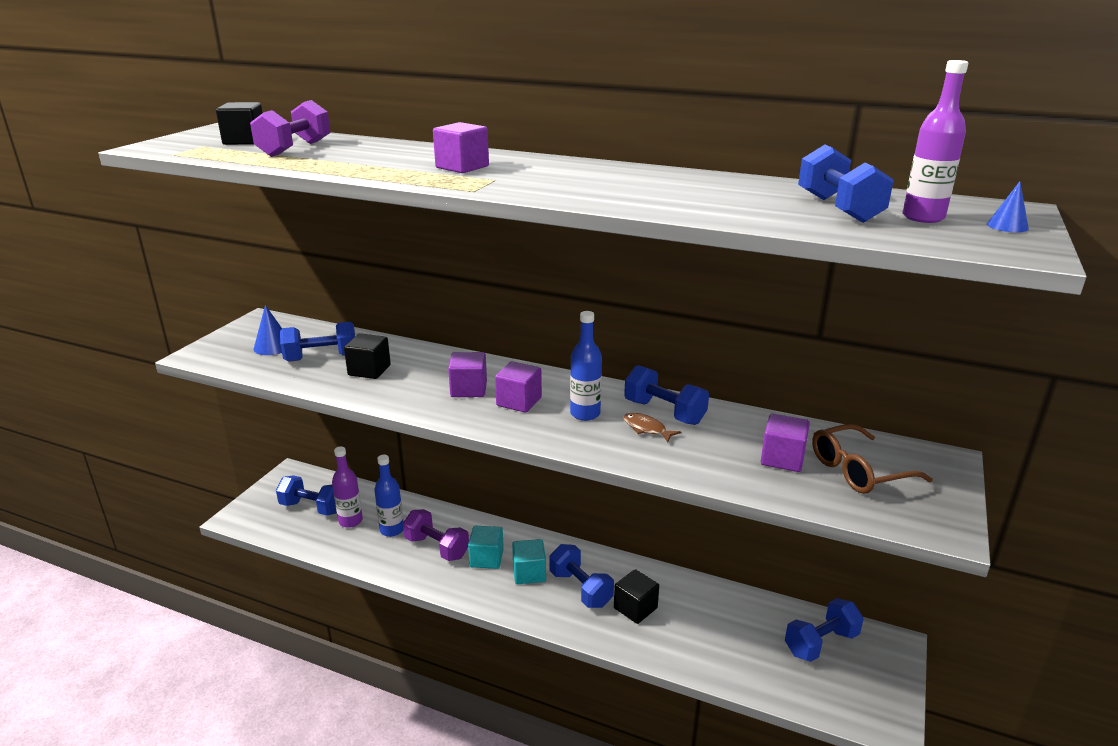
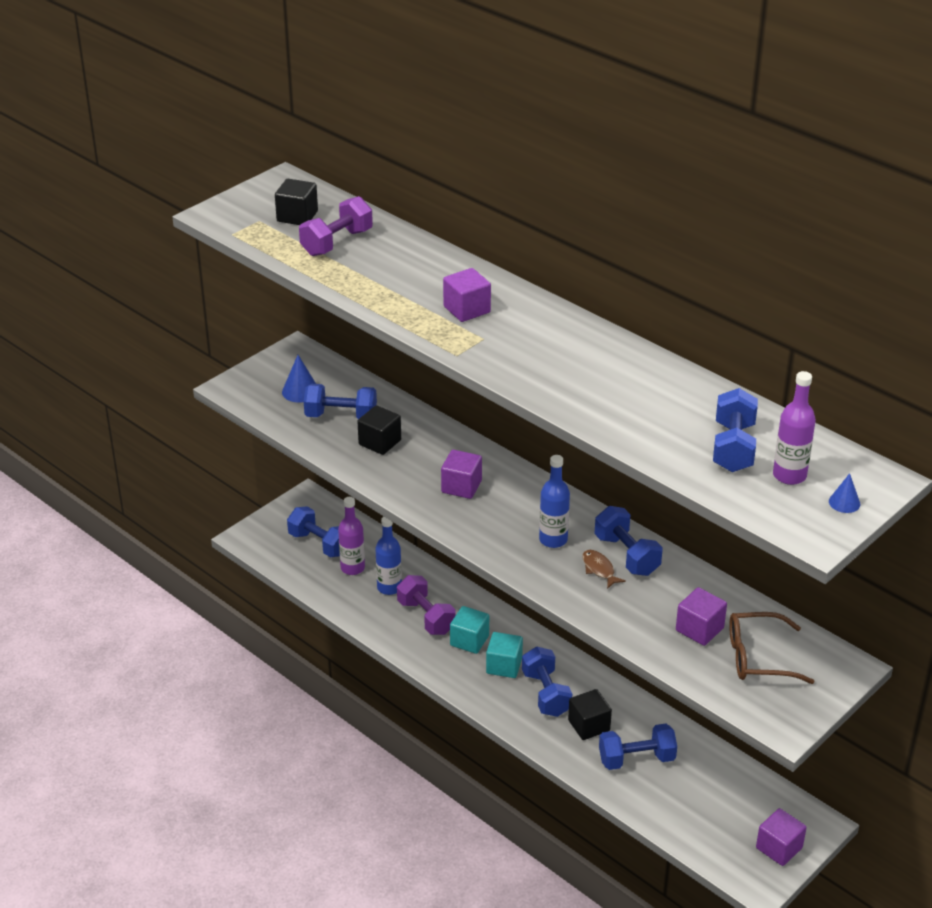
camera: 20 degrees right, 10 degrees up
(519, 402) = (500, 512): purple cube -> purple cube (779, 848)
(820, 643) = (747, 804): blue dumbbell -> blue dumbbell (636, 759)

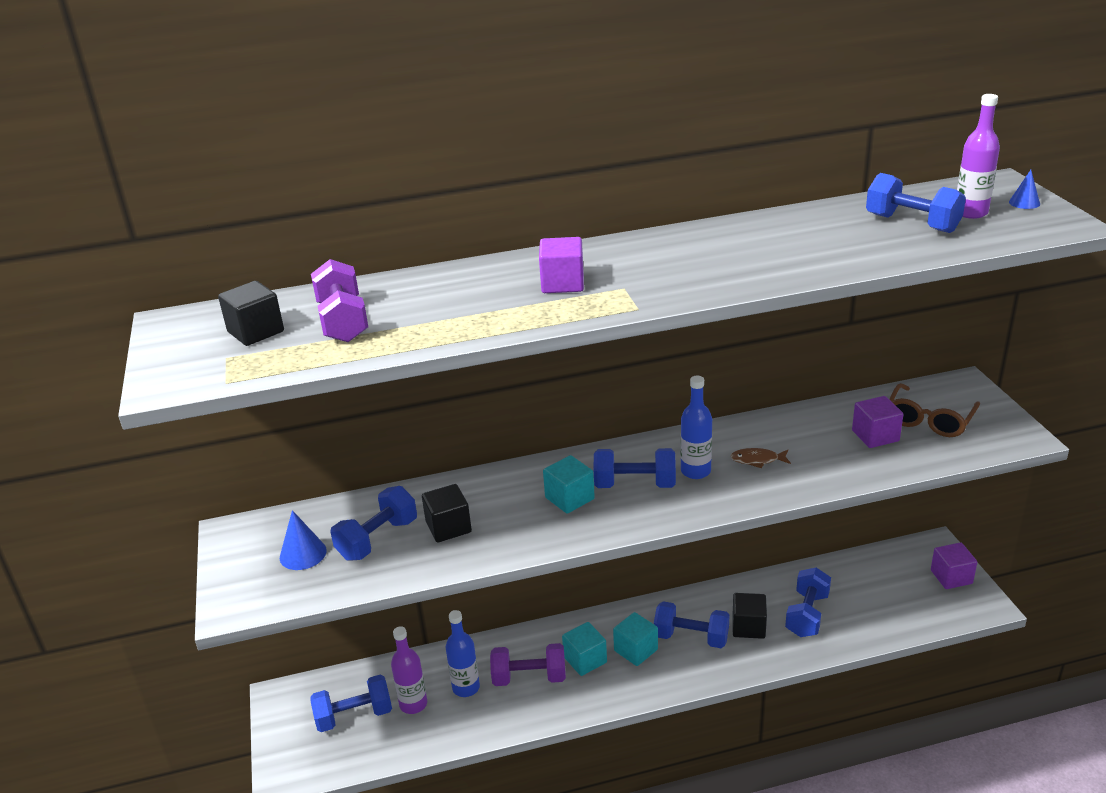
camera: 55 degrees left, 5 degrees down
(461, 486) = (569, 498): purple cube -> turquoise cube
(626, 555) = (750, 439): blue dumbbell -> blue dumbbell (635, 484)

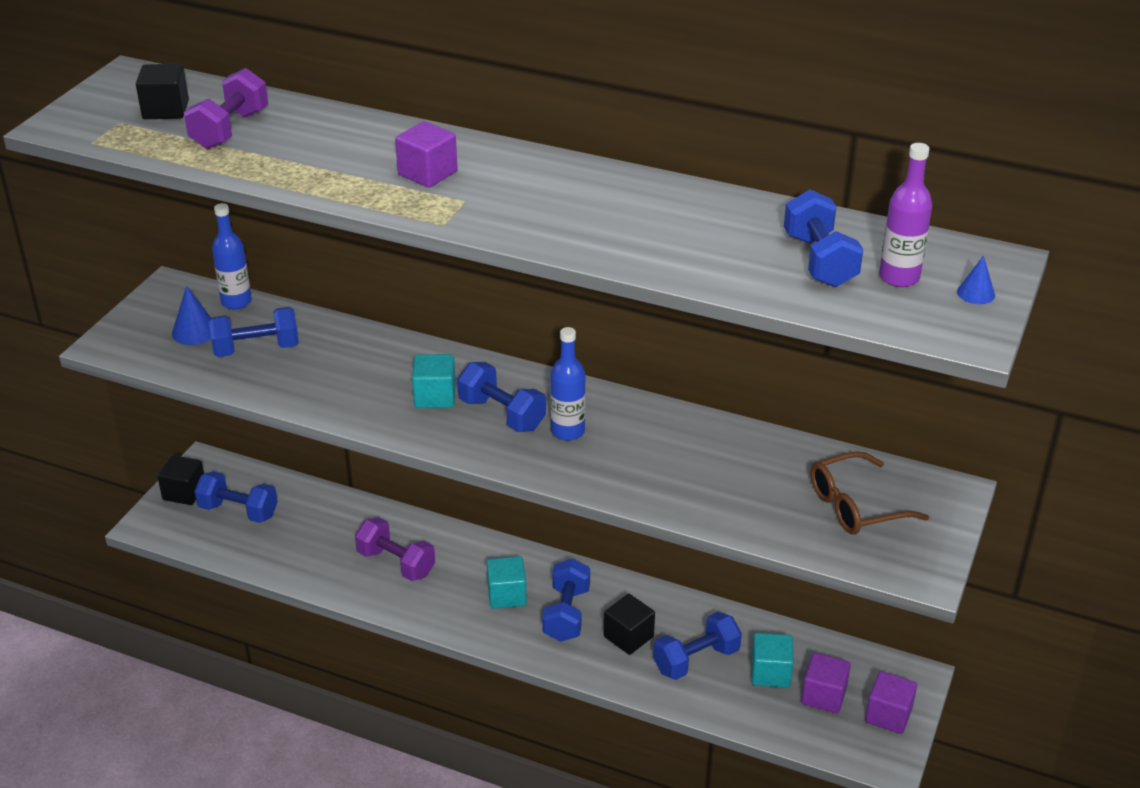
camera: 35 degrees right, 5 degrees up
(413, 704) = (288, 529): purple bottle -> none
(448, 527) = (316, 368): black cube -> black cube (184, 492)
(466, 687) = (340, 540): blue bottle -> blue bottle (236, 302)
(585, 660) = (456, 577): turquoise cube -> turquoise cube (770, 673)
(691, 637) = (566, 614): blue dumbbell -> blue dumbbell turned 45 degrees clockwise
(757, 460) = (635, 452): brown fish -> none
(875, 436) = (777, 491): purple cube -> purple cube (823, 695)

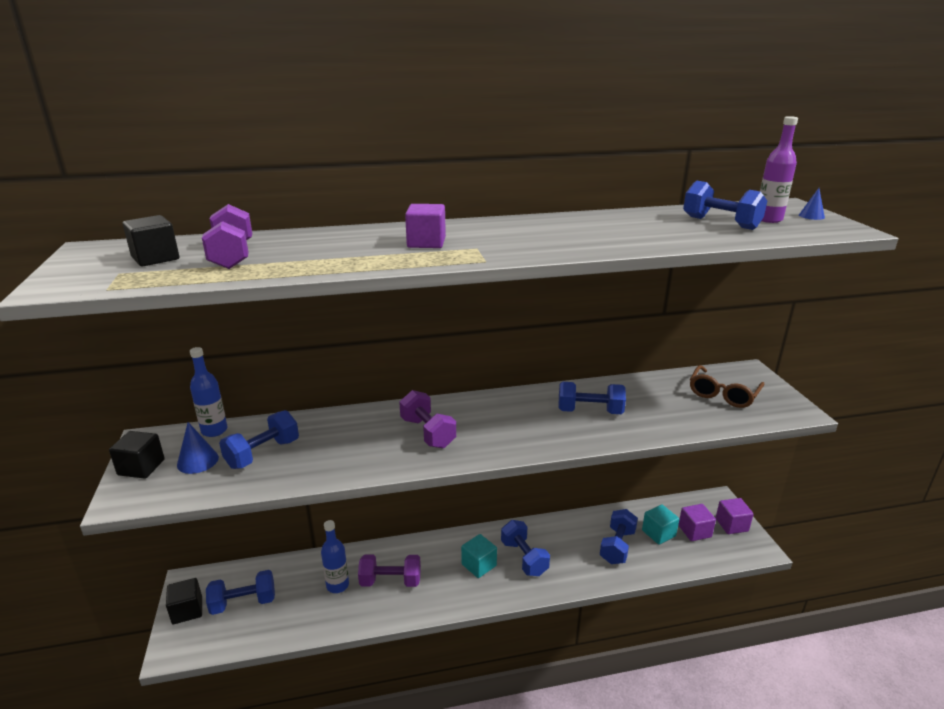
camera: 35 degrees left, 10 degrees down
(435, 396) = (427, 433): turquoise cube -> purple dumbbell
(502, 414) = (482, 426): blue dumbbell -> blue dumbbell (590, 411)
(568, 431) = (533, 419): blue bottle -> blue bottle (337, 585)
(628, 636) = (570, 553): black cube -> black cube (141, 467)

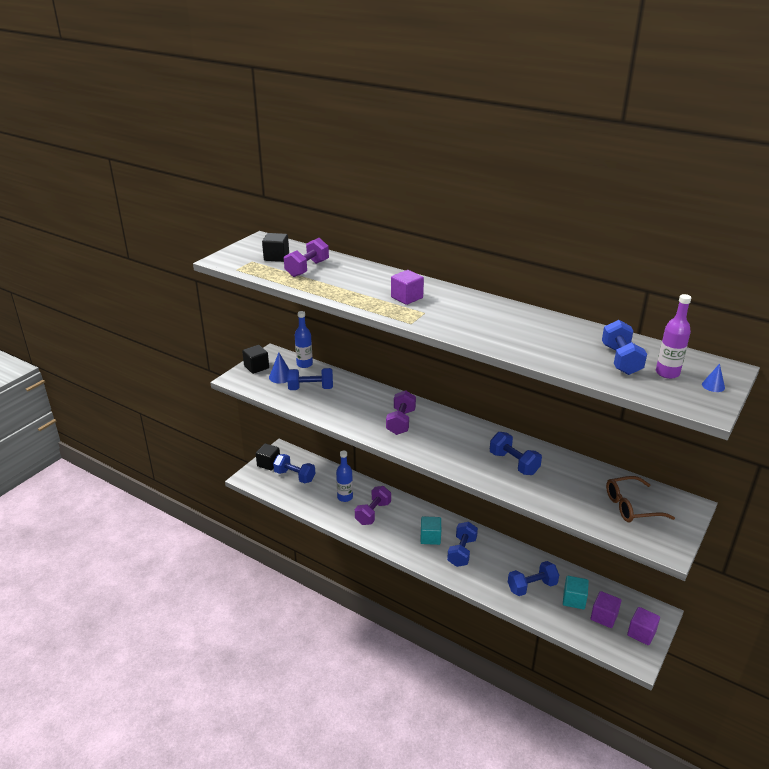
camera: 45 degrees right, 5 degrees up
(390, 581) = (373, 513): purple dumbbell -> purple dumbbell turned 75 degrees clockwise

